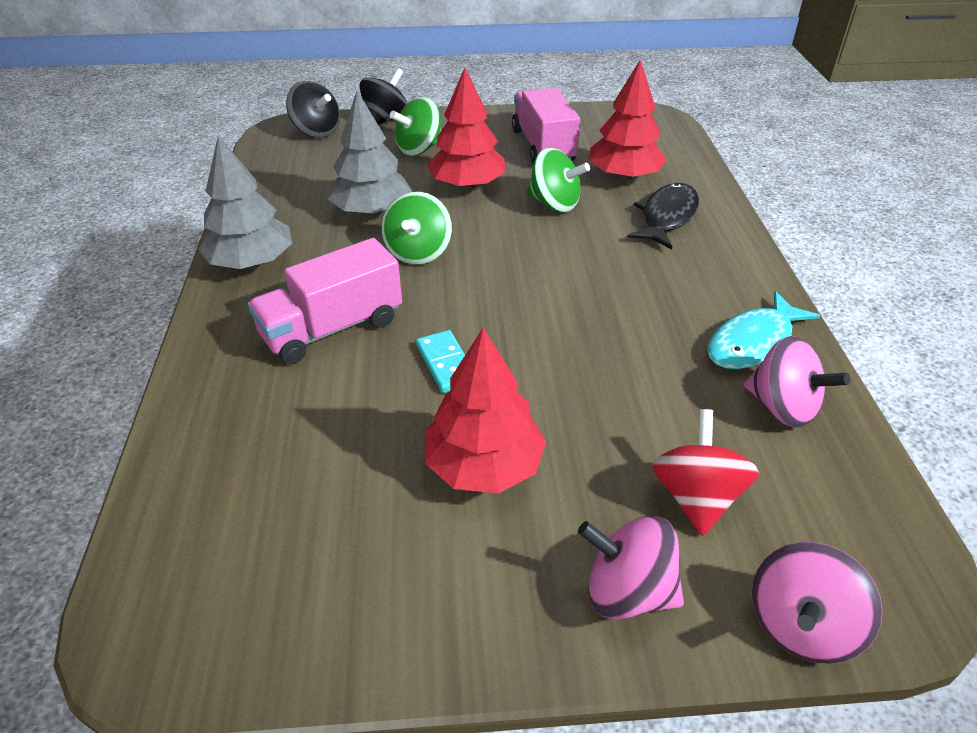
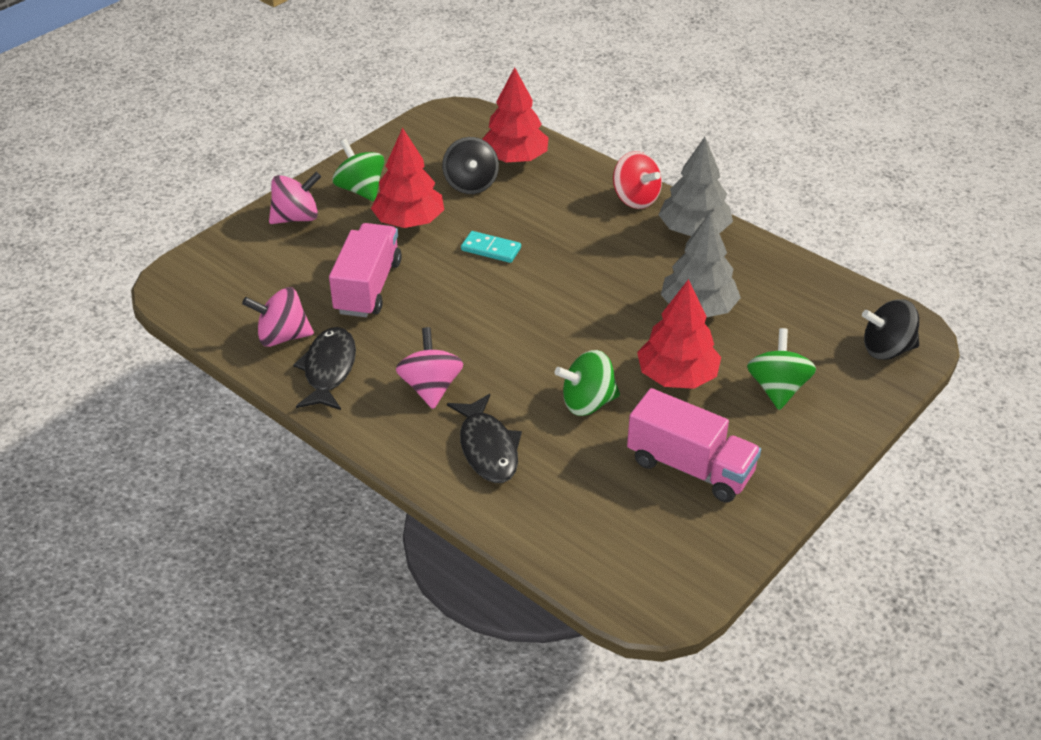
camera: 135 degrees right, 0 degrees up
(332, 328) = (579, 228): pink truck -> pink truck (368, 287)
(386, 120) = (867, 403): black spinning top -> black spinning top (471, 184)
(418, 252) = (613, 299): green spinning top -> green spinning top (360, 190)
(624, 176) = (574, 476): red tree -> red tree (514, 159)
(696, 497) = (296, 266): red spinning top -> red spinning top (635, 199)
(753, 343) = (329, 370): turquoise fish -> black fish
(800, 625) = (215, 246): pink spinning top -> pink spinning top (431, 388)

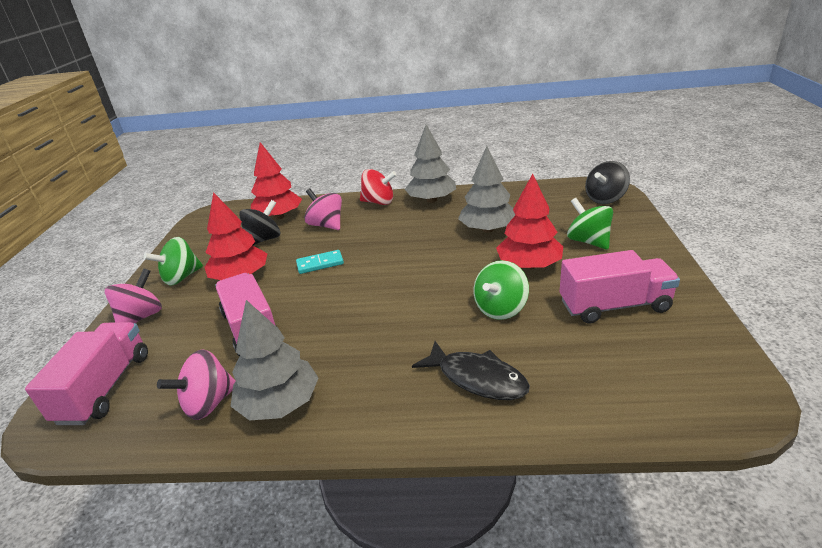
camera: 35 degrees left, 10 degrees down
(225, 275) = (105, 387): none -> pink truck
(329, 370) = (279, 403): black fish -> grey tree
(360, 190) = (181, 277): green spinning top -> green spinning top turned 60 degrees counterclockwise
(431, 388) = (381, 365): pink spinning top -> pink spinning top (326, 225)
(471, 184) = (264, 240): black spinning top -> black spinning top turned 90 degrees counterclockwise

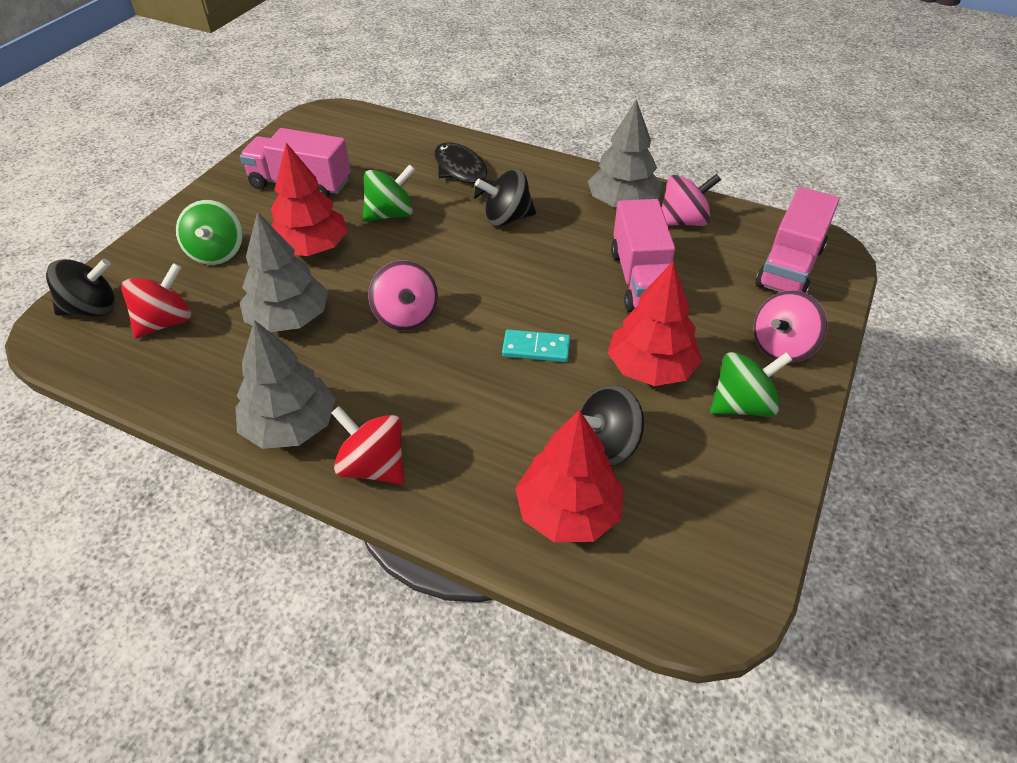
camera: 160 degrees left, 15 degrees up
(326, 225) = (493, 437): pink spinning top -> pink spinning top (406, 316)
(393, 342) = (507, 218): none -> black spinning top
(555, 207) = (165, 322): none -> red spinning top

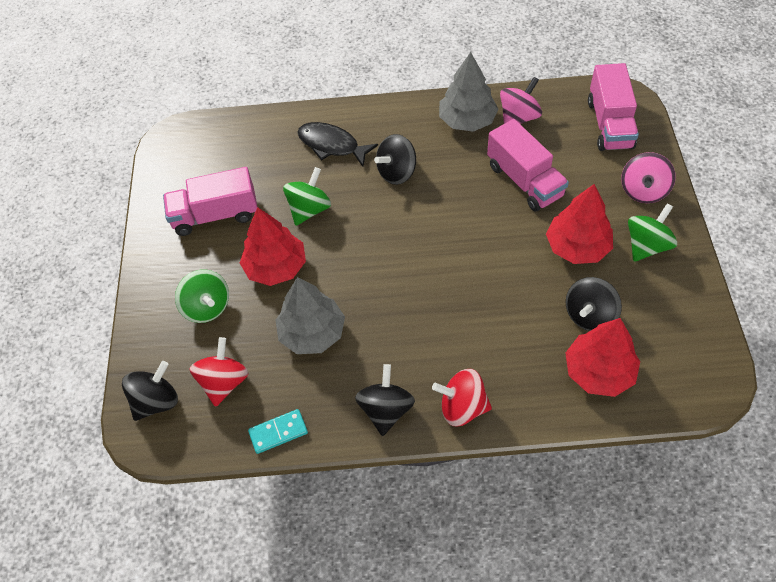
camera: 25 degrees left, 10 degrees up
(291, 426) = (386, 410): grey tree -> black spinning top
(406, 316) = (392, 288): pink spinning top -> none
(536, 348) = (497, 269): turquoise domino -> turquoise domino (278, 432)

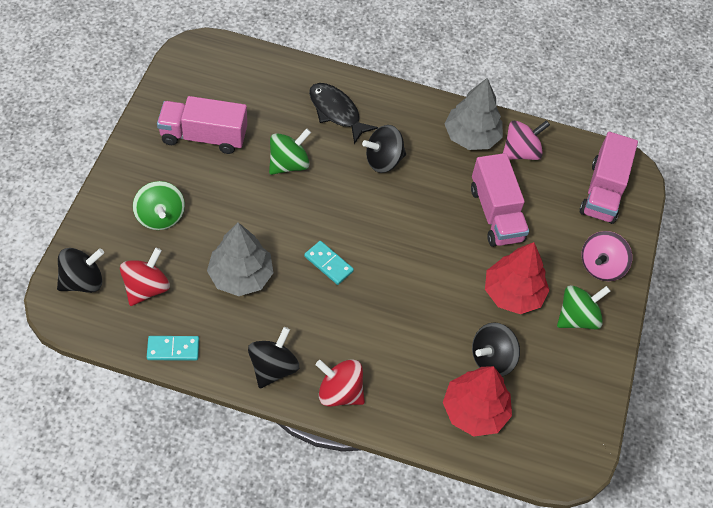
camera: 10 degrees right, 0 degrees up
(276, 267) = (236, 205): red tree -> none
(392, 288) = (328, 264): none -> turquoise domino

